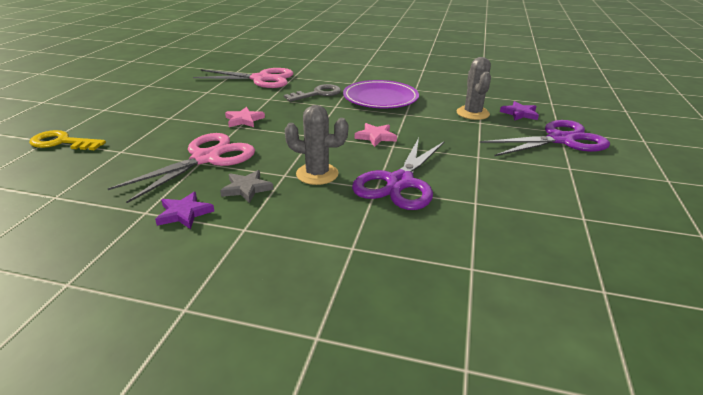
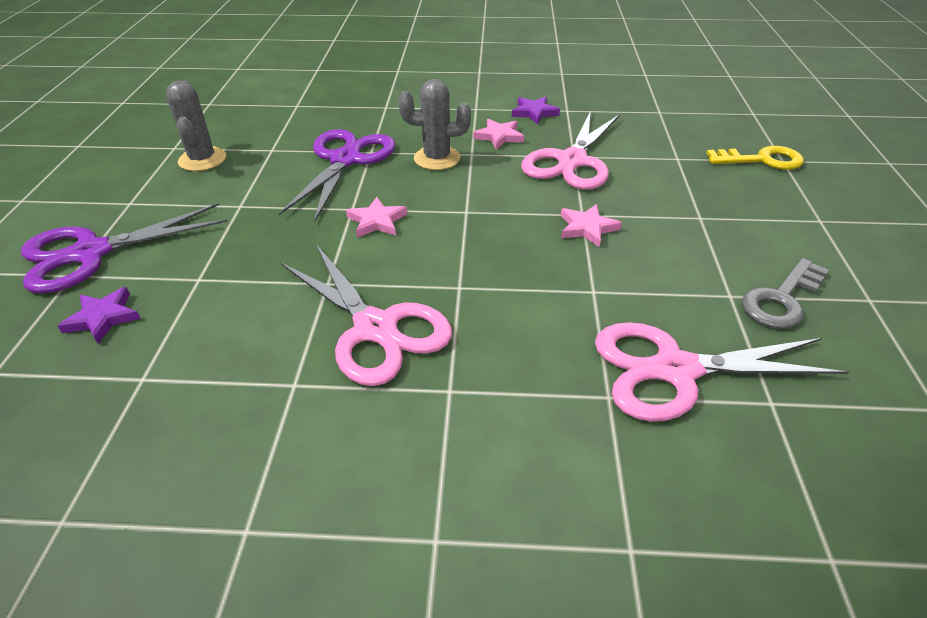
camera: 170 degrees right, 10 degrees up
(247, 188) = (499, 136): grey star -> pink star
(317, 94) = (510, 325): grey key -> grey key (781, 299)
(380, 98) = (376, 328): purple plate -> pink scissors
(472, 113) = (198, 304): grey cactus -> grey cactus (202, 159)

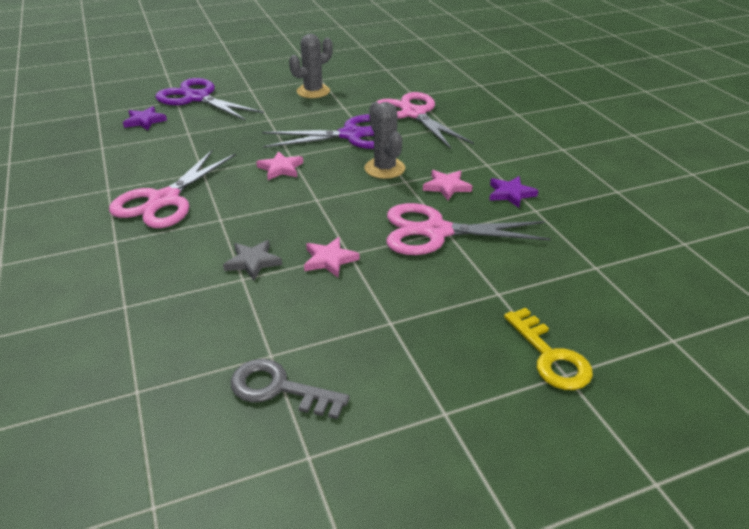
camera: 65 degrees right, 5 degrees down
(565, 278) = (253, 262): none -> grey star
(675, 370) = (161, 334): pink scissors -> pink scissors (413, 114)

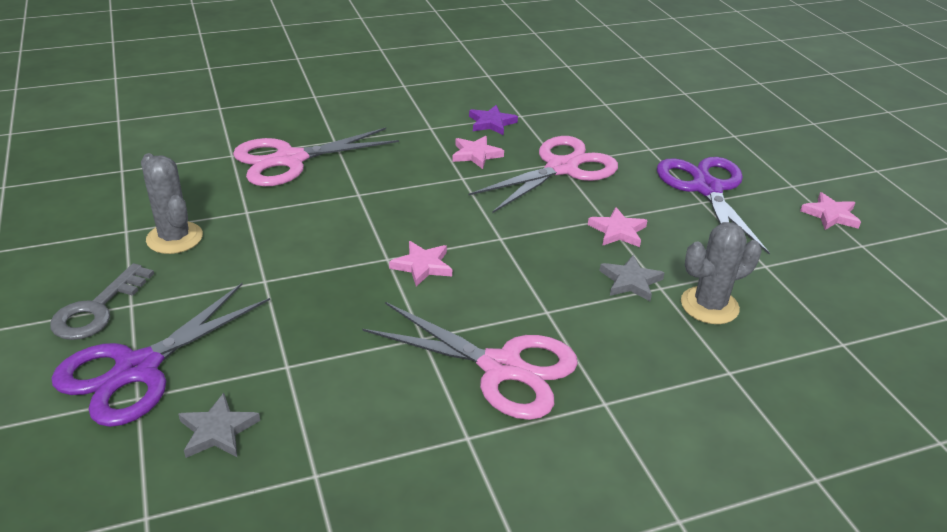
camera: 90 degrees left, 0 degrees up
(144, 121) = (218, 431): purple star -> grey star
(279, 389) = (803, 260): grey key -> grey key (97, 309)
(351, 135) = (339, 208): purple scissors -> purple scissors (706, 189)
(376, 439) = (830, 215): none -> pink star
(384, 168) = (432, 189): grey cactus -> grey cactus (709, 305)
(436, 232) = (561, 168): pink scissors -> pink scissors turned 135 degrees counterclockwise
(550, 356) = (718, 138): yellow key -> none

